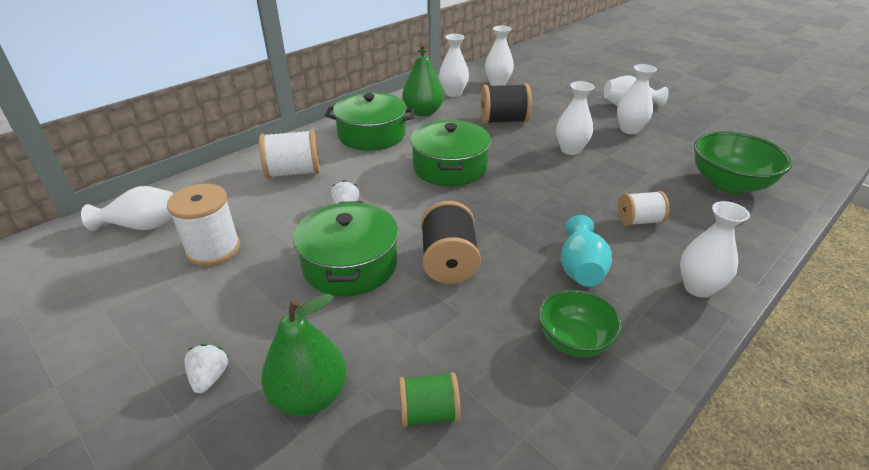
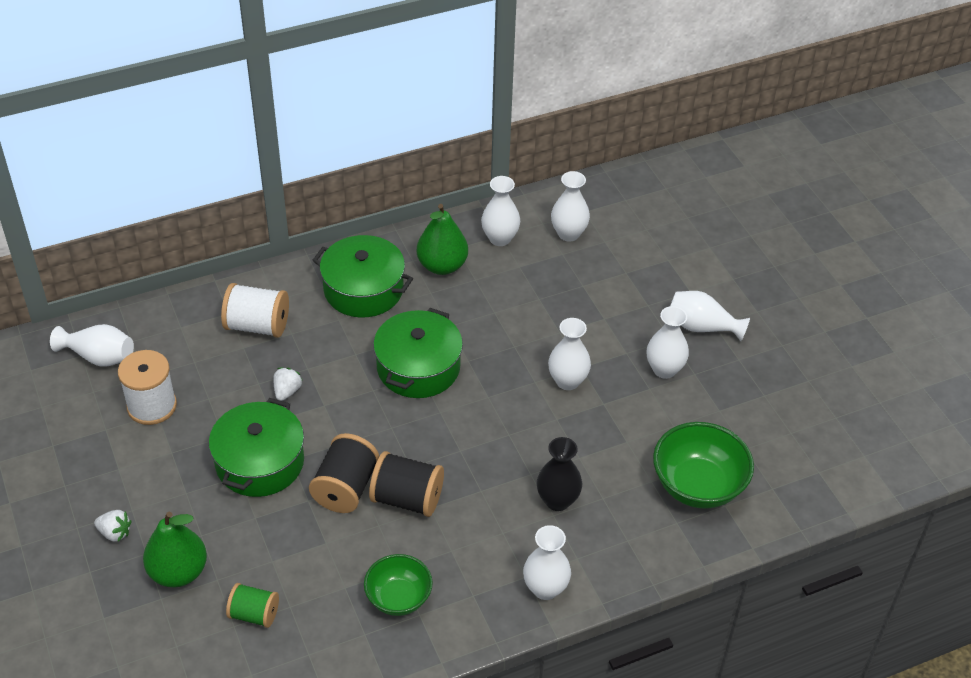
camera: 20 degrees right, 10 degrees up
(210, 377) = (115, 533): white strawberry -> white strawberry turned 90 degrees clockwise
(503, 121) = (526, 309): black spool -> black spool (407, 499)
(581, 268) = (457, 534): turquoise vase -> none
(639, 221) = (557, 500): white spool -> black vase

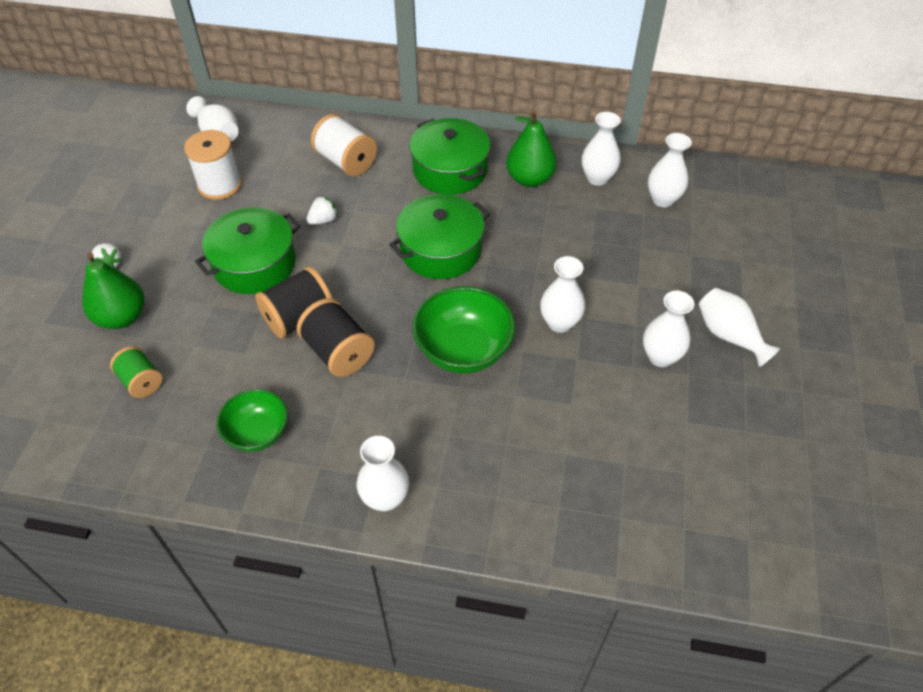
camera: 35 degrees right, 5 degrees up
(557, 500) = (463, 424): black vase -> none
(698, 486) = (608, 483): green bowl -> green bowl (463, 350)

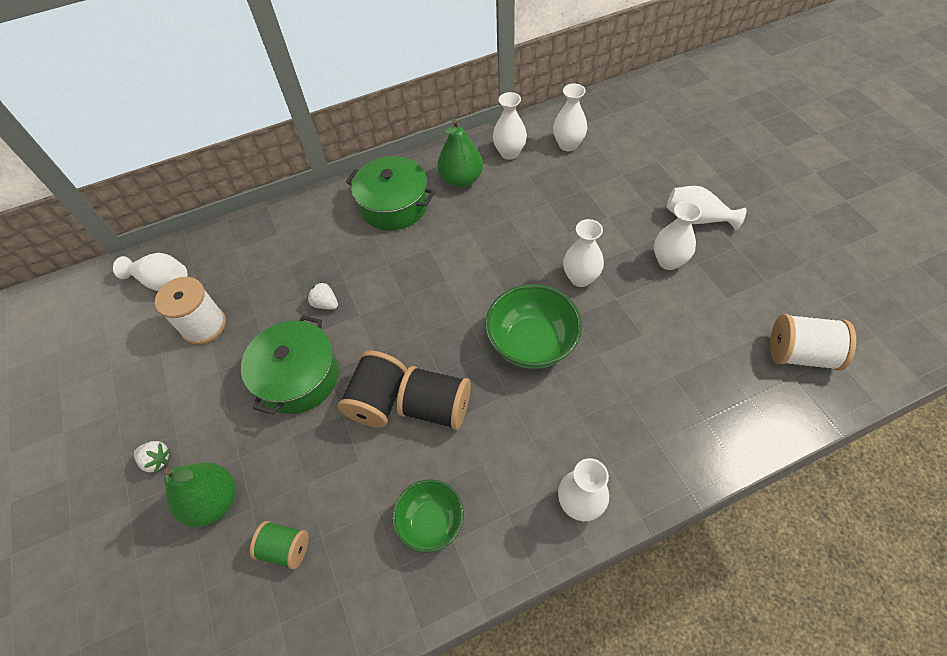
camera: 30 degrees left, 5 degrees up
(323, 220) = (325, 304): white strawberry -> white strawberry turned 75 degrees counterclockwise
(346, 161) = (302, 244): white spool -> white spool (800, 354)
(441, 250) = (443, 273): green pot -> none

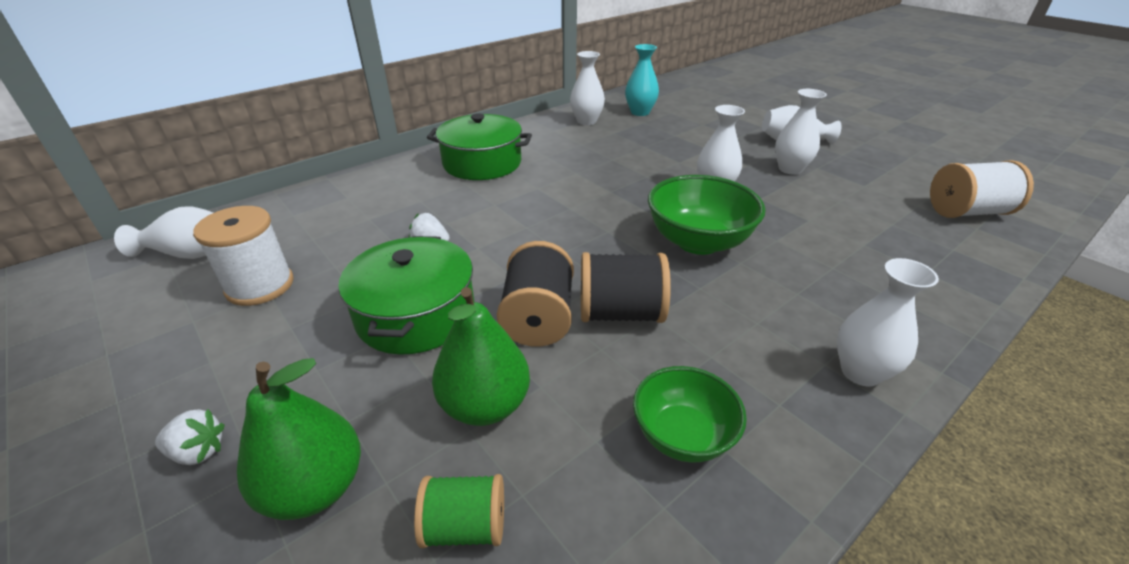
camera: 20 degrees left, 20 degrees down
(461, 180) = (547, 141): green pear -> green pear (485, 405)
(568, 145) = (640, 112): white vase -> turquoise vase

